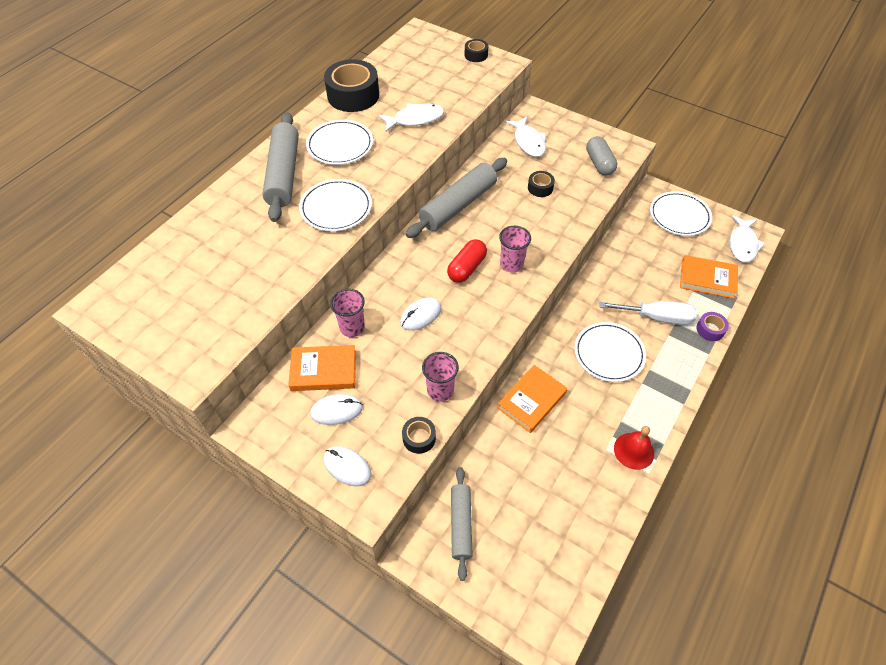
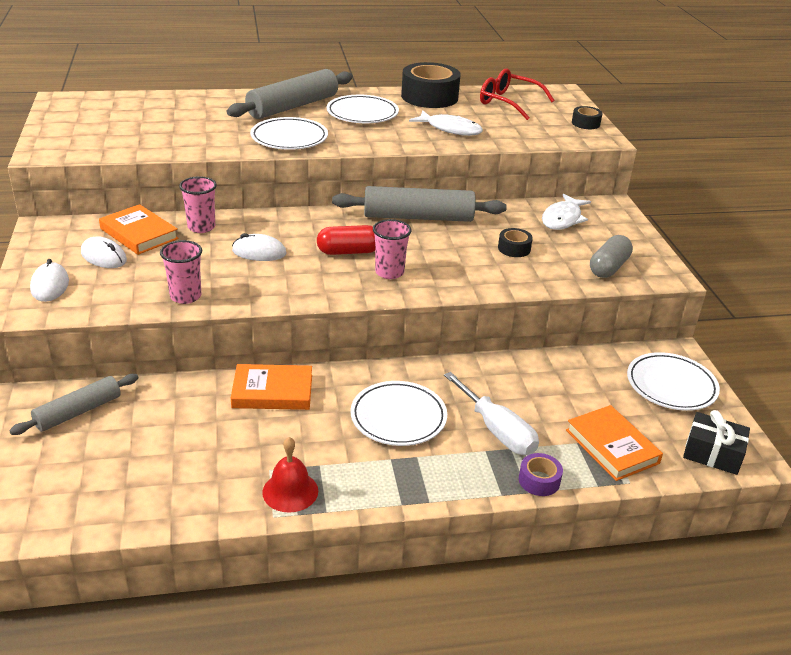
camera: 45 degrees right, 20 degrees down
(407, 66) = (509, 103): none -> red glasses
(419, 438) = (119, 307): black tape -> none
(742, 244) = (712, 453): white fish -> black gift

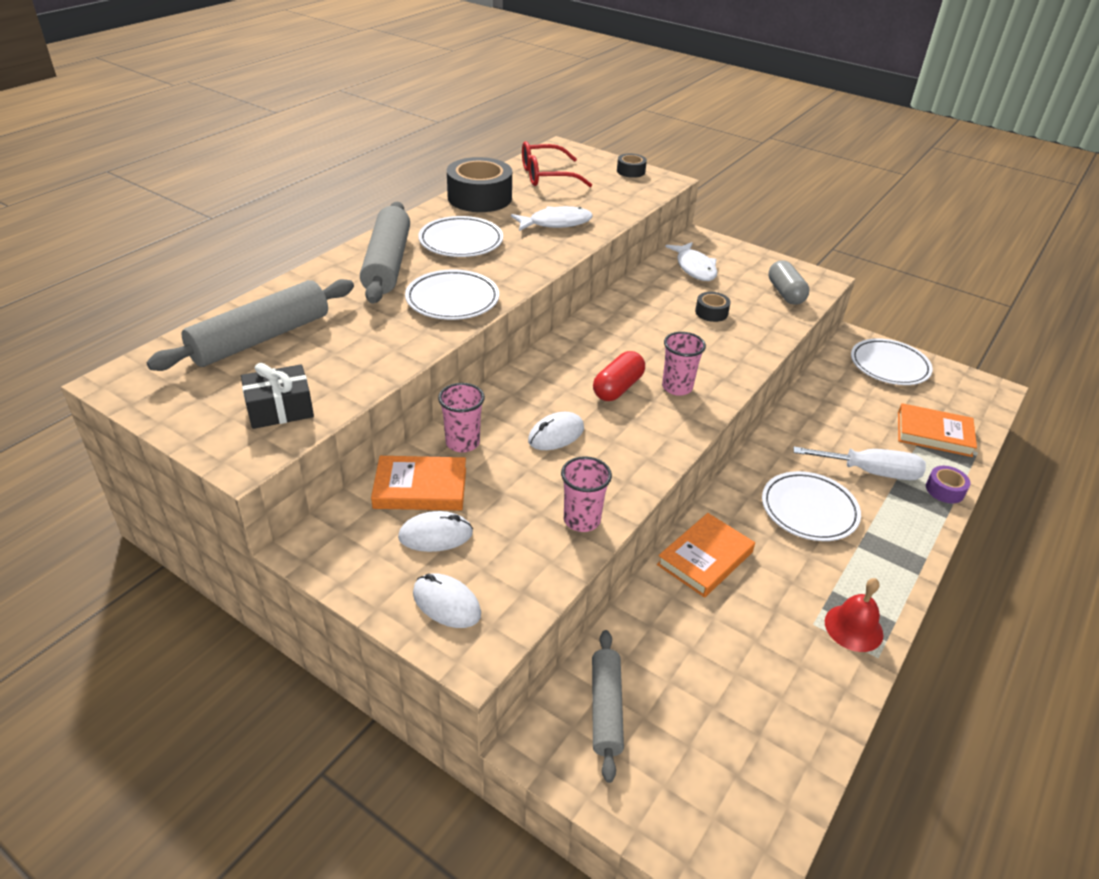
camera: 45 degrees left, 5 degrees up
(418, 217) = (606, 323): grey rolling pin -> grey rolling pin (261, 338)
(712, 453) = (975, 399): black gift -> black gift (280, 409)

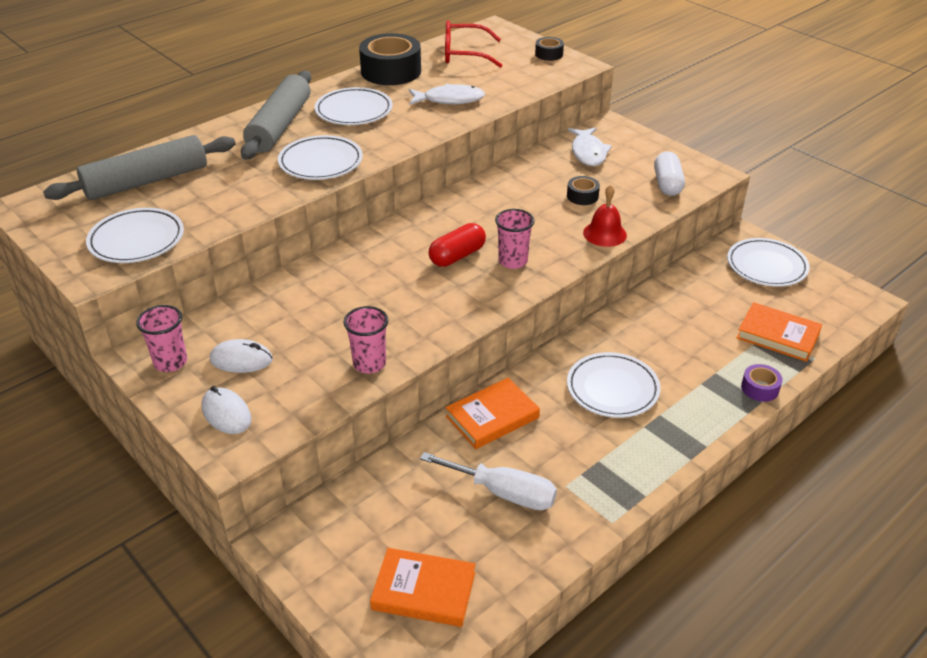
camera: 15 degrees right, 0 degrees up
(280, 409) = (137, 240): black gift -> white plate
(420, 488) = (245, 321): orange book -> orange book (424, 591)
(462, 443) = (297, 288): pink cup -> pink cup (170, 362)
(556, 435) = (381, 290): white mouse -> none
(606, 709) = (347, 523): grey rolling pin -> none
(785, 293) = (667, 184): grey capsule -> white capsule
(853, 628) = (602, 494): red bell -> red bell (604, 234)
(870, 472) = (692, 363): white screwdriver -> white screwdriver (503, 493)

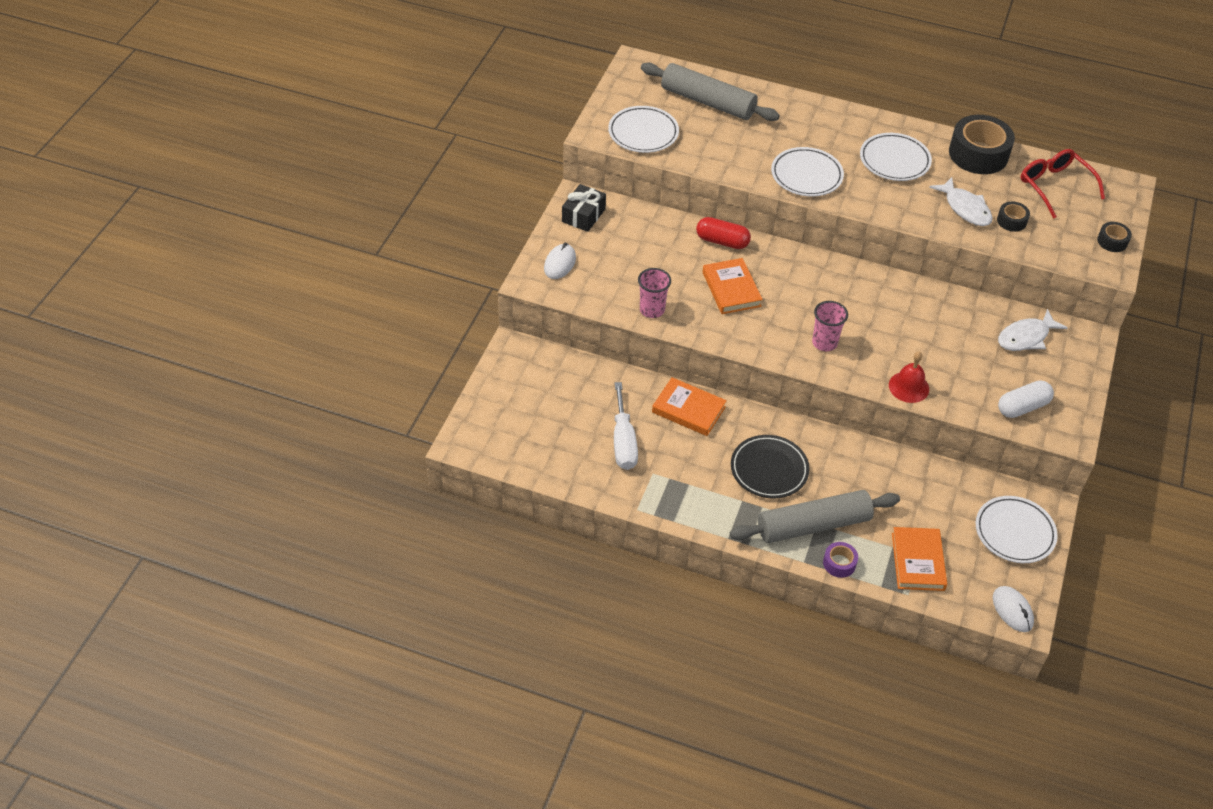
camera: 60 degrees right, 10 degrees up
(170, 362) = (583, 215): pink cup -> black gift
(241, 360) = (609, 246): white mouse -> white mouse (1012, 610)
(279, 126) = (835, 131): grey rolling pin -> grey rolling pin (813, 525)
(424, 591) = (521, 432): orange book -> orange book (731, 289)
(457, 256) = (804, 308): red capsule -> red capsule (722, 241)
(582, 196) = (952, 355): black tape -> black tape (1011, 221)
(612, 389) = (769, 469): white plate -> black plate

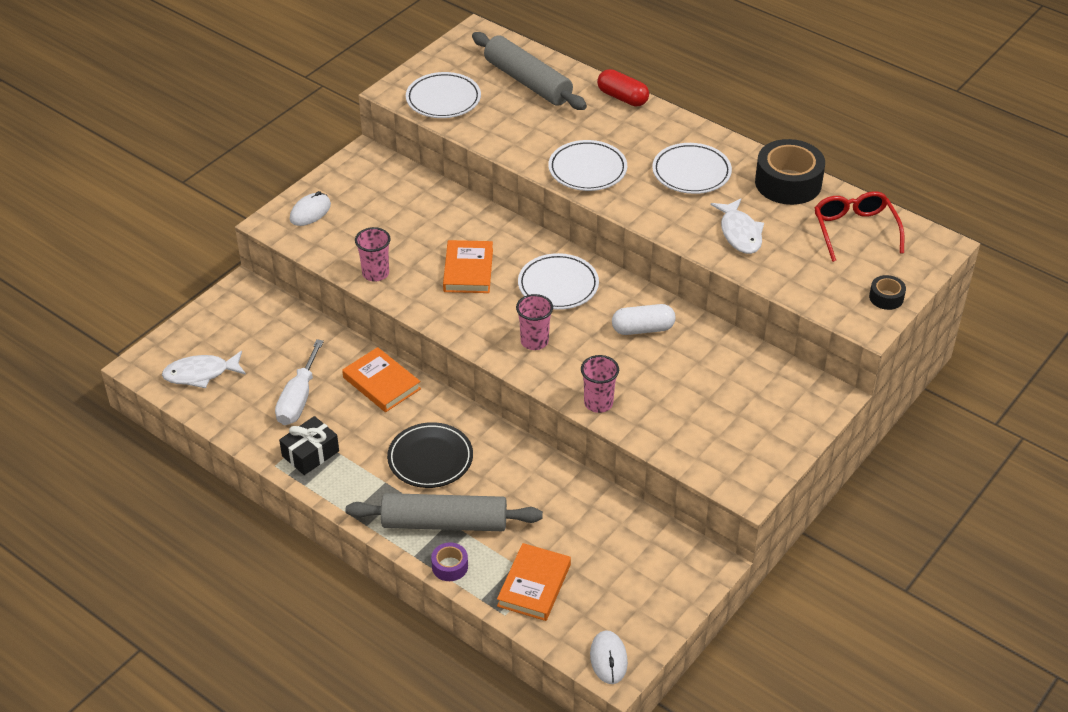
camera: 20 degrees right, 5 degrees down
(583, 215) = (361, 172): black gift -> black gift (310, 453)
(722, 241) = (486, 223): red capsule -> red capsule (622, 97)
(909, 387) = (598, 403): red bell -> pink cup
(1011, 221) = (784, 255): black tape -> none
(1014, 532) = (657, 582): white plate -> white plate (558, 285)
(1022, 407) = (711, 450): white capsule -> white capsule (642, 329)
(1026, 337) = (757, 382): white fish -> white fish (200, 374)

